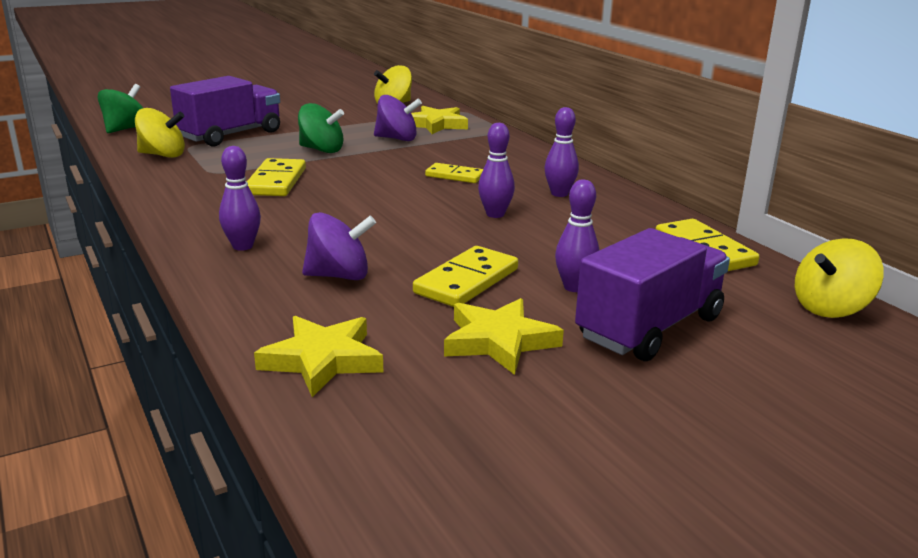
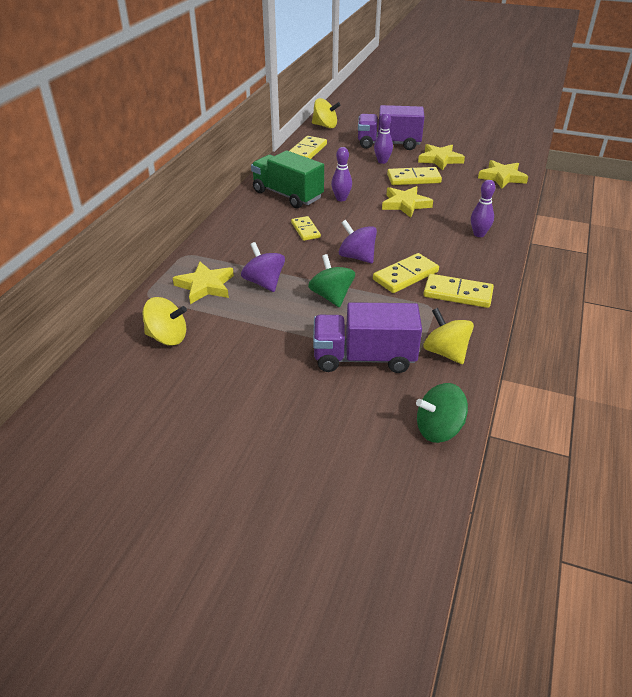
camera: 130 degrees left, 15 degrees up
(197, 187) = (457, 294): none -> yellow domino
(339, 276) = (457, 201): purple spinning top -> purple spinning top (357, 257)
(404, 241) = (405, 204): none -> yellow star
(559, 194) = (287, 195): purple bowling pin -> green truck

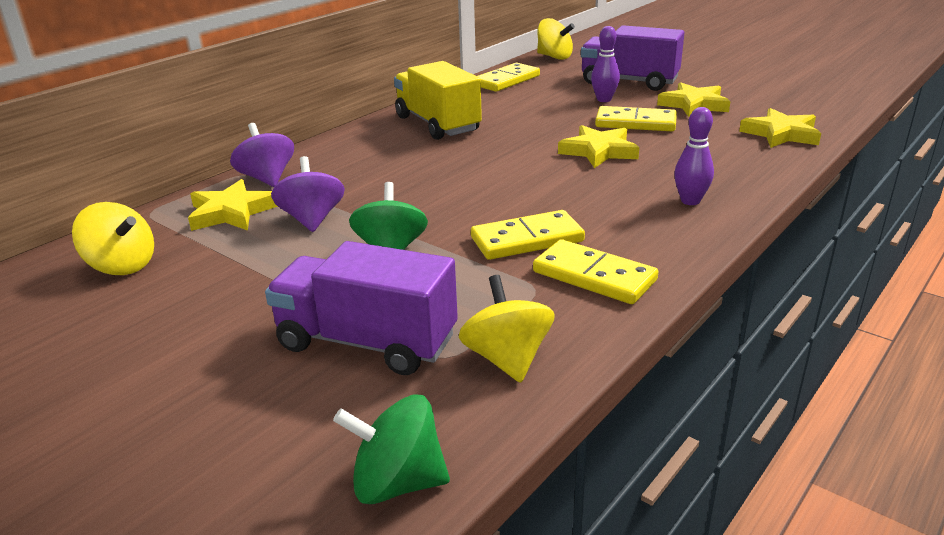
camera: 20 degrees right, 10 degrees down
(287, 195) = (437, 124): green truck -> yellow truck
(305, 230) = (426, 165): yellow domino -> none
(341, 199) = (508, 135): purple bowling pin -> none
(357, 257) = (472, 206): purple spinning top -> purple spinning top (267, 178)

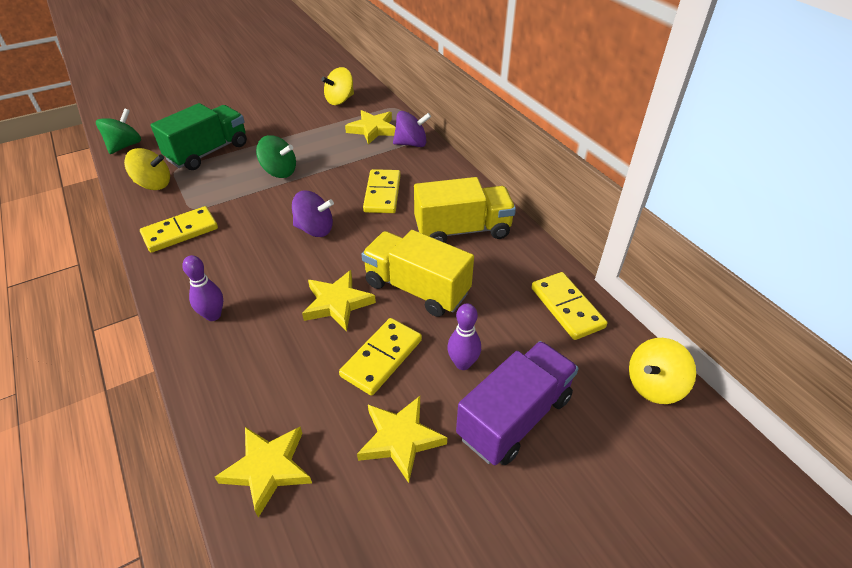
camera: 110 degrees right, 15 degrees up
(312, 219) = (340, 152): purple spinning top -> purple spinning top (315, 229)
(367, 342) = (208, 152): purple truck -> green truck
(527, 239) = (242, 220): yellow domino -> yellow domino (382, 194)
(541, 126) = (417, 288): none -> yellow truck

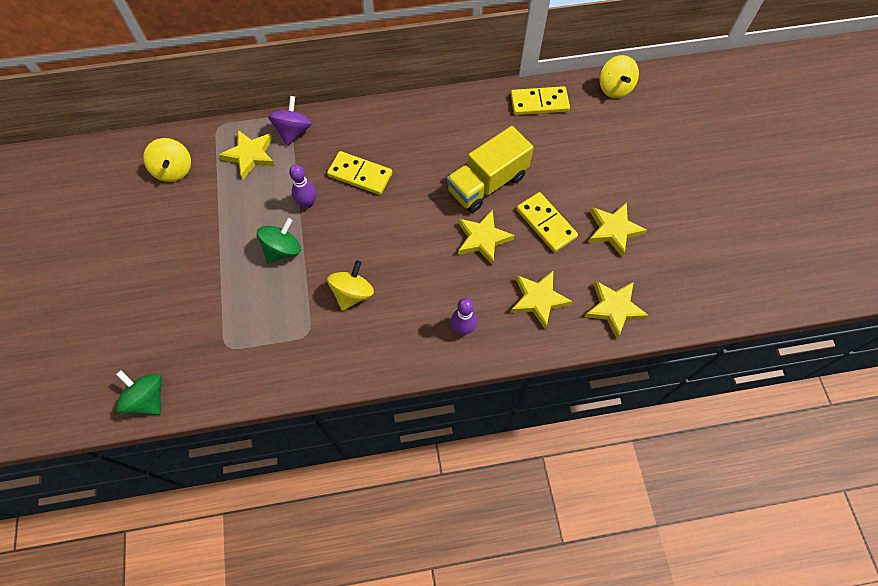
camera: 70 degrees left, 20 degrees up
(154, 184) = (246, 368): yellow spinning top -> yellow spinning top (352, 293)
(180, 232) = (340, 347): yellow domino -> none
(208, 152) = (210, 311): green truck -> none
(265, 376) = (538, 300): none -> yellow star
(315, 229) = (386, 236): purple spinning top -> none
(462, 230) = (434, 134): yellow truck -> none
(463, 363) = (566, 178): purple bowling pin -> purple bowling pin (307, 203)
(514, 417) = (615, 165): purple truck -> none

